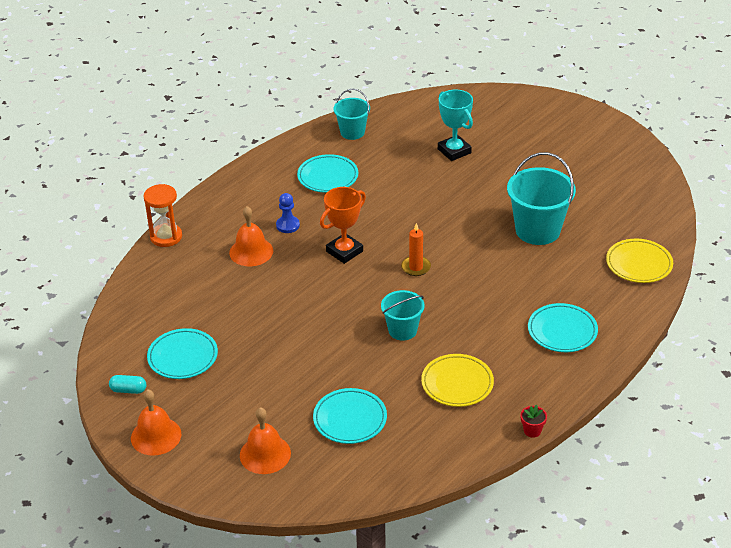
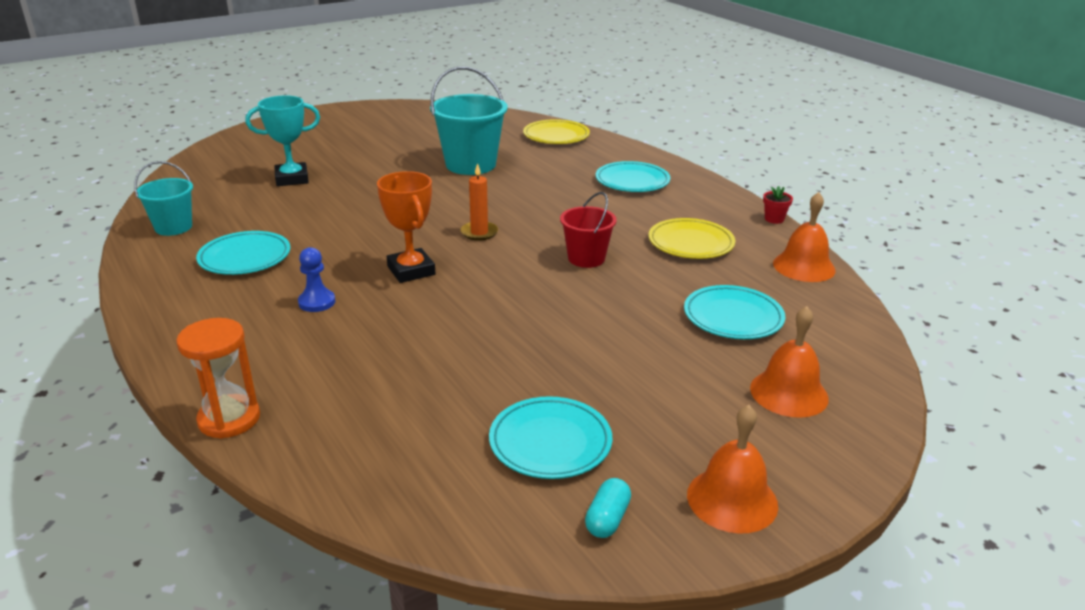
camera: 75 degrees left, 10 degrees down
(251, 251) = (346, 340): orange bell -> orange bell (804, 266)
(402, 330) = (586, 258): turquoise bucket -> red bucket

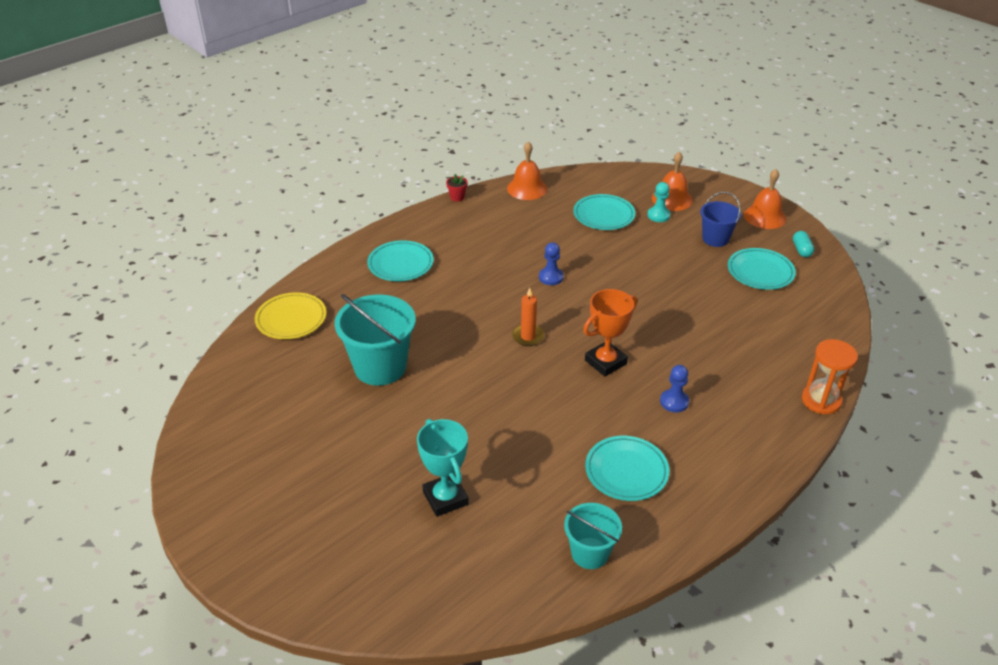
camera: 100 degrees left, 10 degrees up
(586, 258) = (551, 277): red bucket -> blue pawn
(607, 519) = (801, 250): turquoise capsule -> turquoise capsule turned 75 degrees clockwise
(658, 414) = (715, 239): none -> blue bucket
(690, 243) = (509, 232): yellow plate -> none
(734, 368) = (658, 215): none -> turquoise pawn

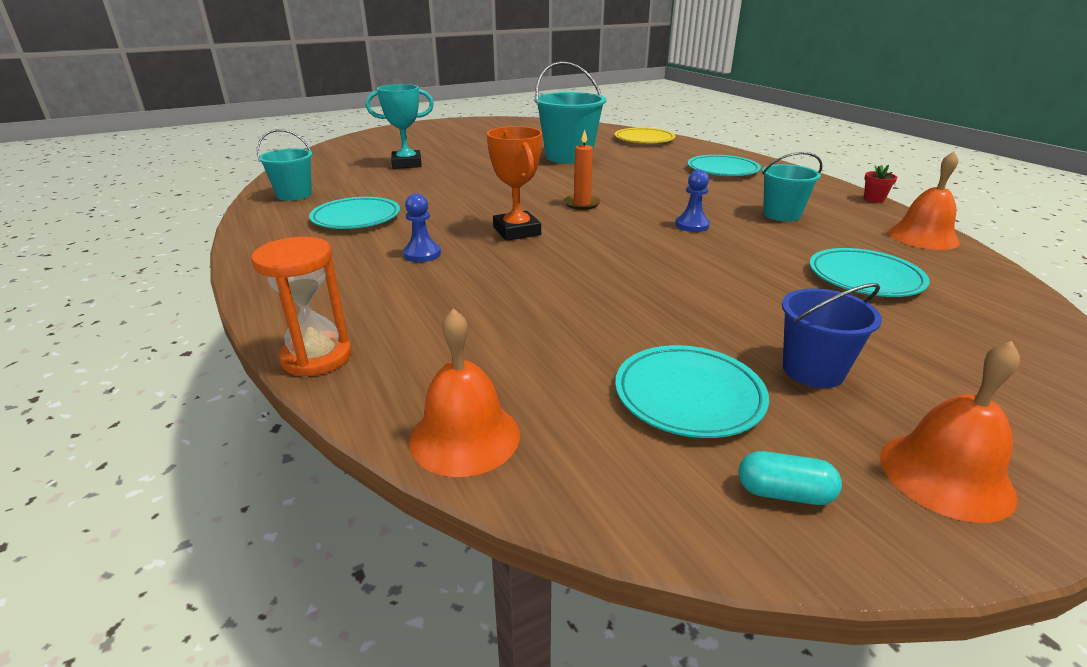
camera: 105 degrees right, 10 degrees down
(509, 238) = (781, 215): none -> turquoise bucket
(658, 215) = (885, 326): turquoise pawn -> none
(672, 199) = (963, 353): orange bell -> orange bell (465, 437)

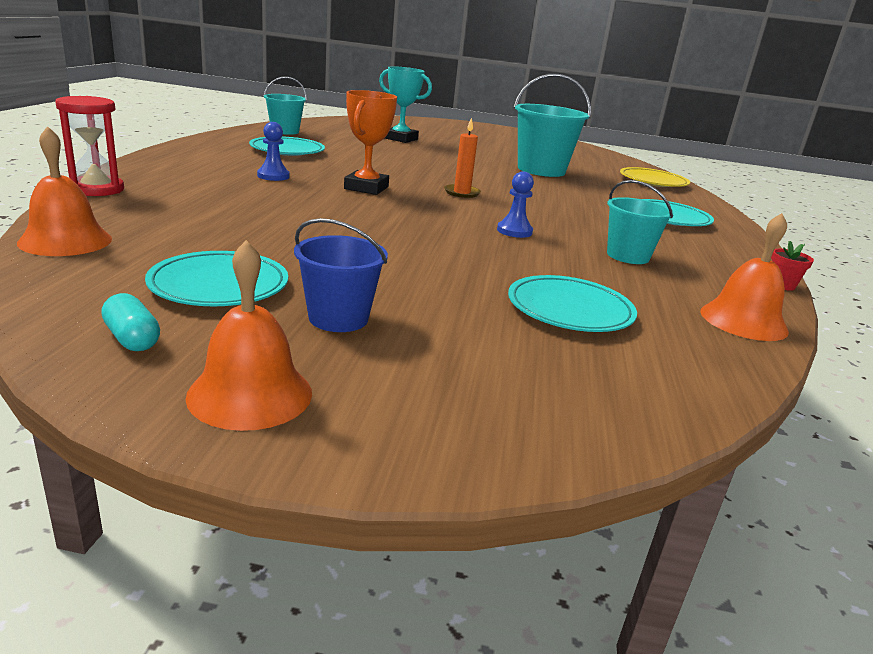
camera: 35 degrees right, 5 degrees down
(317, 357) = (97, 189): orange hourglass -> red hourglass

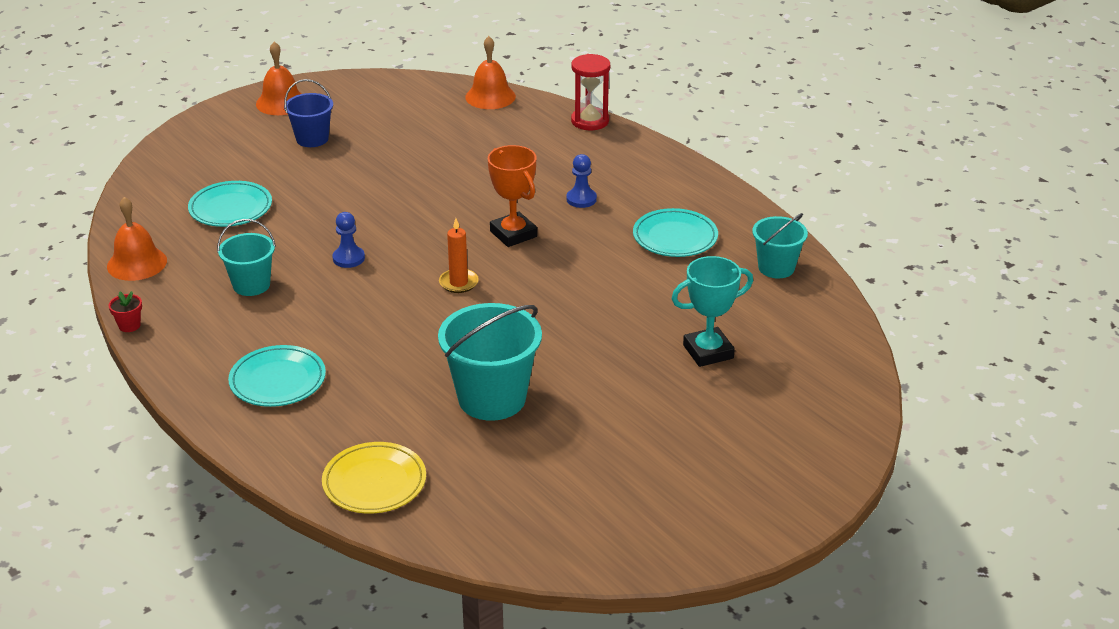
camera: 135 degrees right, 10 degrees up
(132, 339) = (353, 91): turquoise capsule -> none
(219, 285) = (384, 121): turquoise plate -> none

